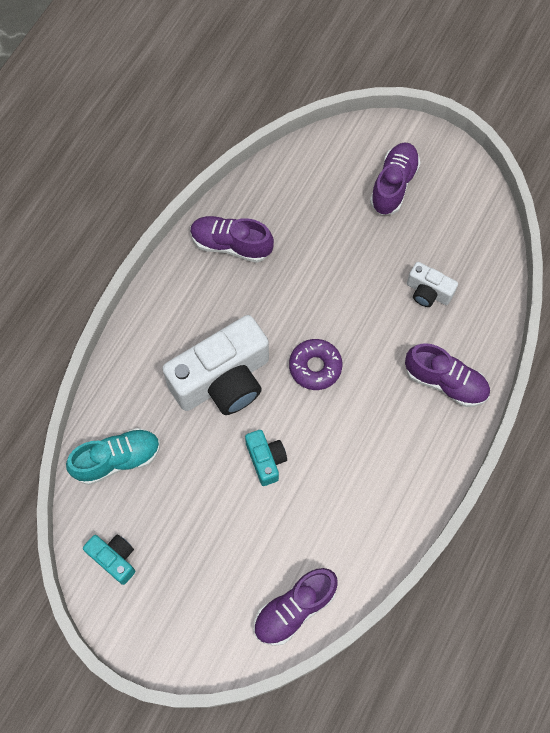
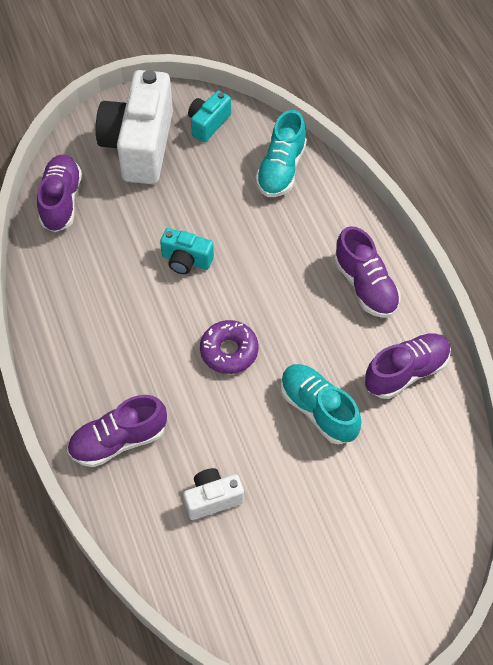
camera: 130 degrees right, 10 degrees down
(114, 558) = (208, 124): turquoise camera -> turquoise camera turned 135 degrees clockwise
(223, 380) = (280, 277): white camera -> white camera (139, 145)
(308, 277) = (318, 410): none -> turquoise shoe
(393, 185) = (353, 565): purple shoe -> purple shoe (365, 286)

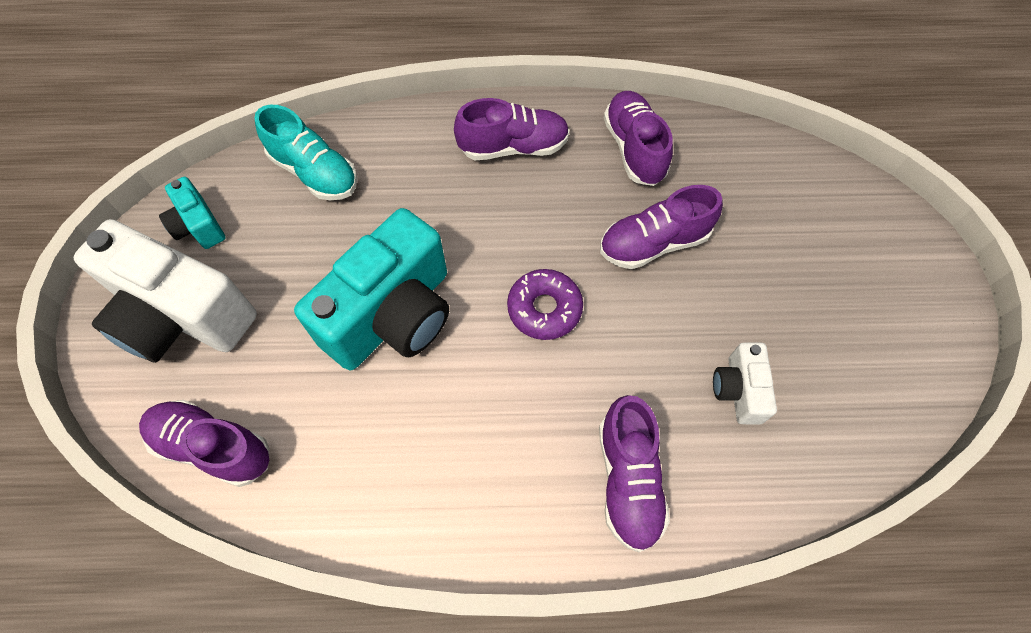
camera: 70 degrees left, 5 degrees up
(186, 260) = (393, 316): turquoise camera -> turquoise camera, size x2.09
(318, 410) = (653, 243): turquoise shoe -> purple shoe

